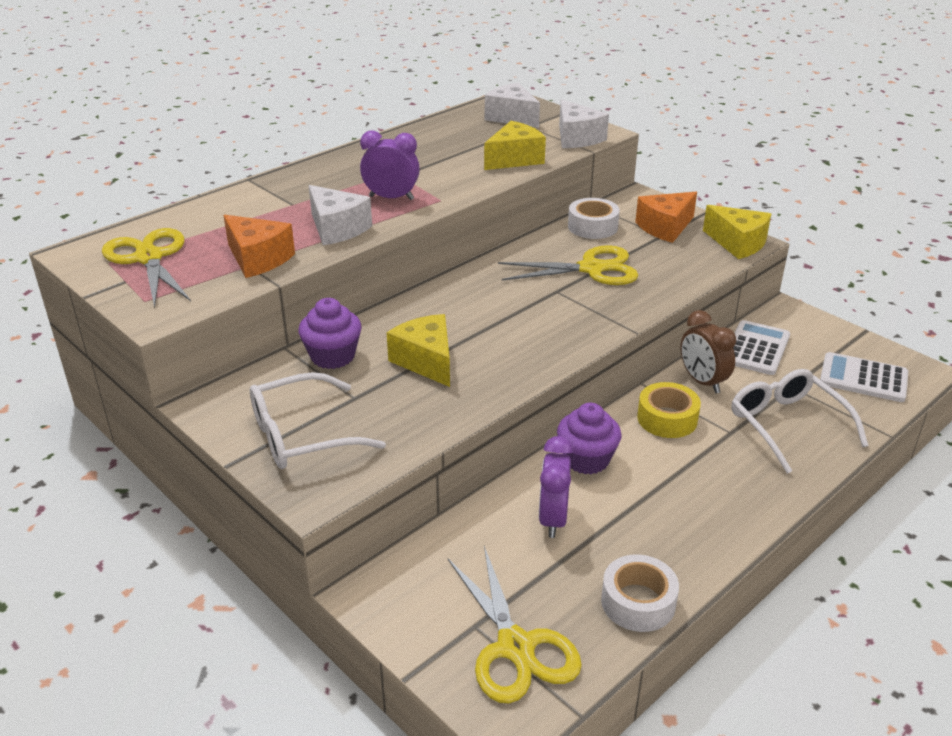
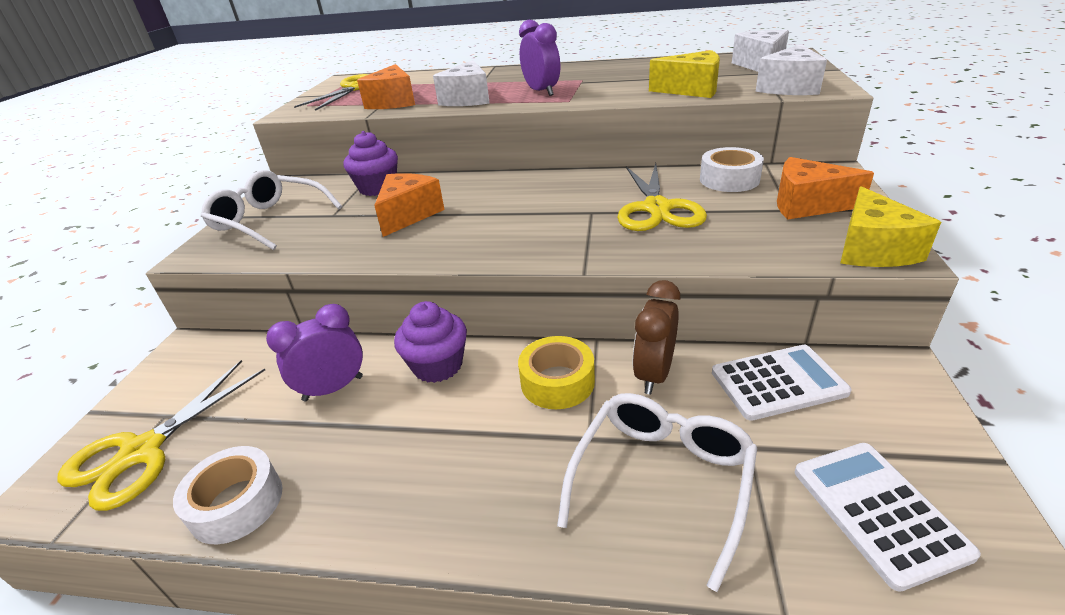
camera: 55 degrees right, 0 degrees up
(426, 361) = (408, 215): yellow cheese -> orange cheese
(592, 268) = (657, 208): yellow scissors -> yellow scissors turned 45 degrees clockwise

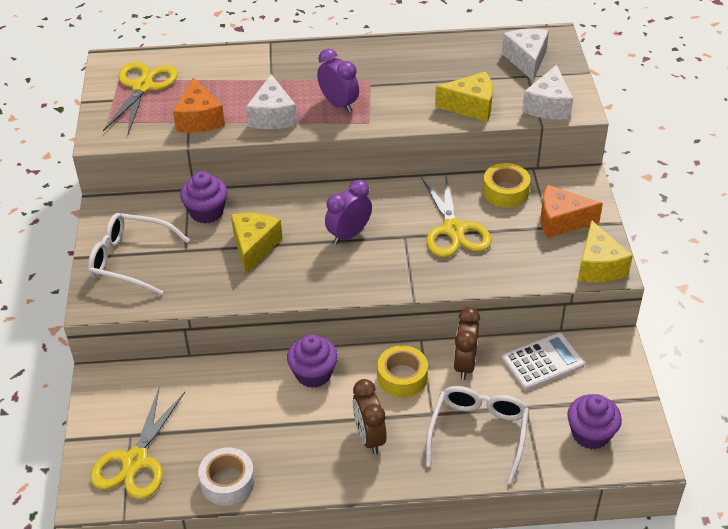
camera: 15 degrees left, 10 degrees up
(333, 388) = (245, 400): purple clock -> purple clock (349, 234)
(408, 215) = (254, 247): orange cheese -> yellow cheese
(480, 462) = (369, 437): none -> brown clock
(729, 179) = (505, 192): white tape -> yellow tape
(878, 511) = (590, 434): white calculator -> purple cupcake

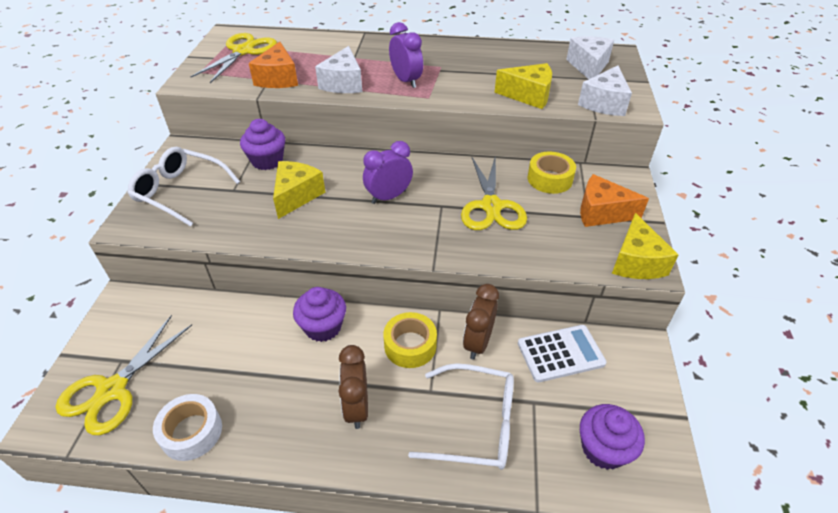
camera: 10 degrees right, 0 degrees up
(478, 433) = (475, 424): white glasses -> white glasses turned 75 degrees clockwise

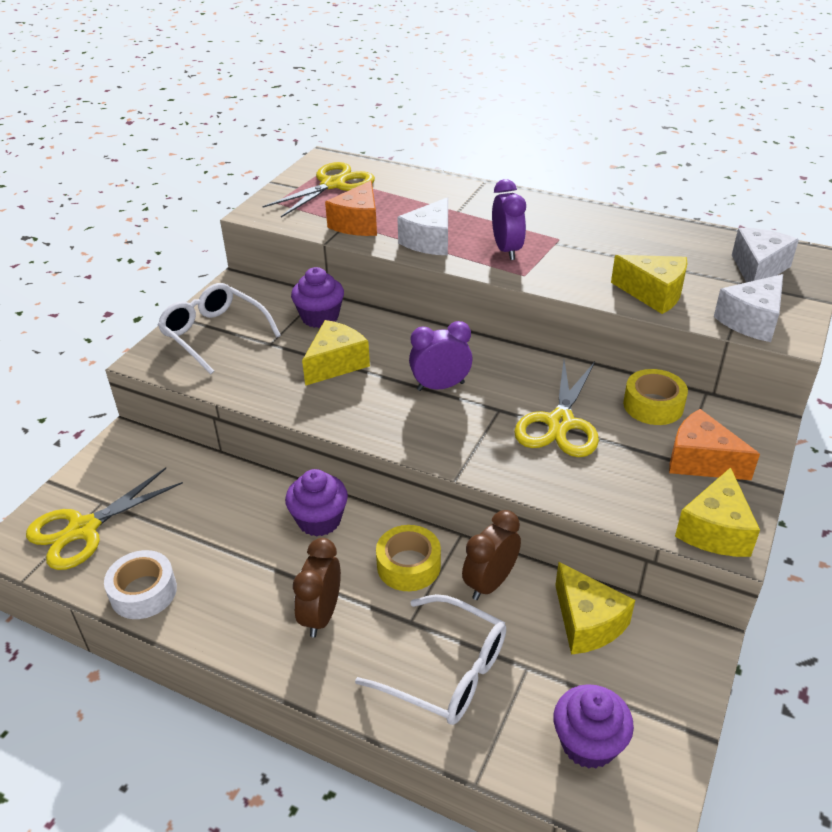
camera: 20 degrees right, 5 degrees down
(560, 353) = (587, 622): white calculator -> yellow cheese

